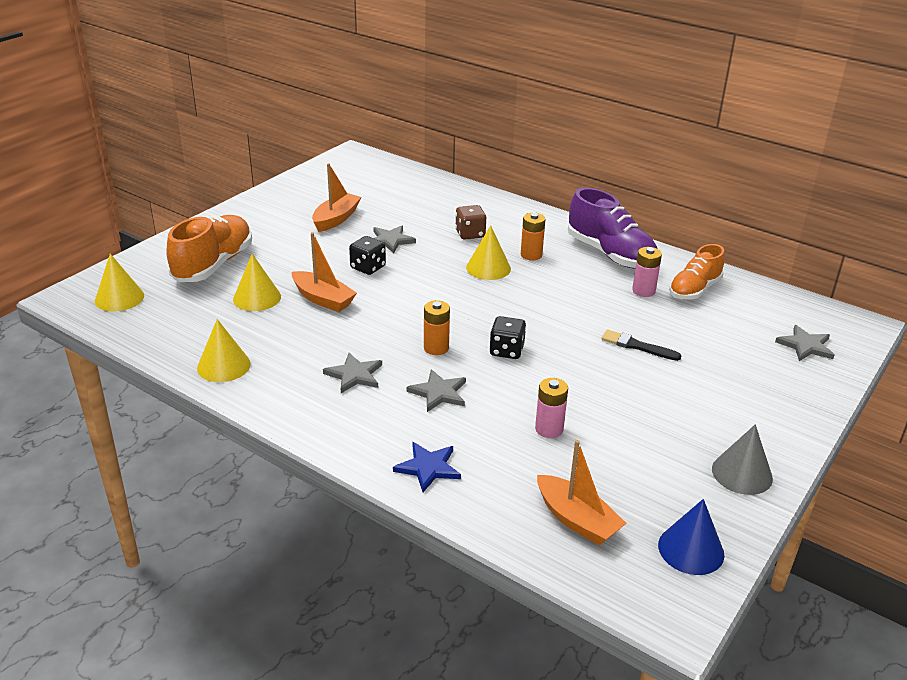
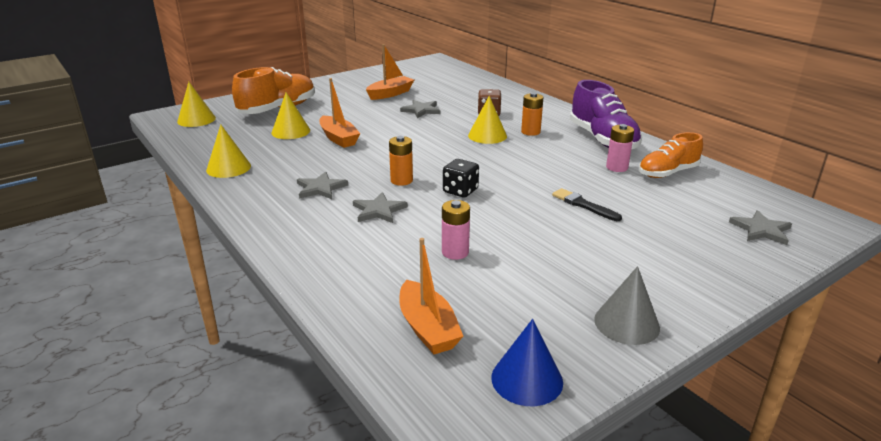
camera: 20 degrees right, 5 degrees down
(368, 267) = (390, 124): black dice -> none
(428, 468) = (325, 261): blue star -> none

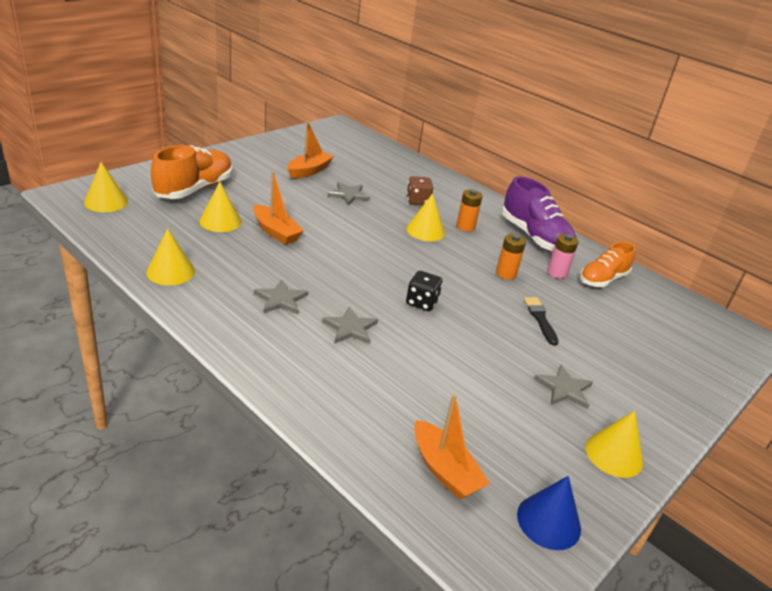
camera: 15 degrees left, 5 degrees up
(401, 180) = (360, 289): orange battery -> orange battery (506, 274)
(455, 252) = (441, 379): pink battery -> none
(583, 205) = (540, 319): black brush -> black brush turned 45 degrees clockwise
(626, 323) = (614, 454): grey cone -> yellow cone
(761, 230) = (695, 346): grey star -> grey star (564, 389)

